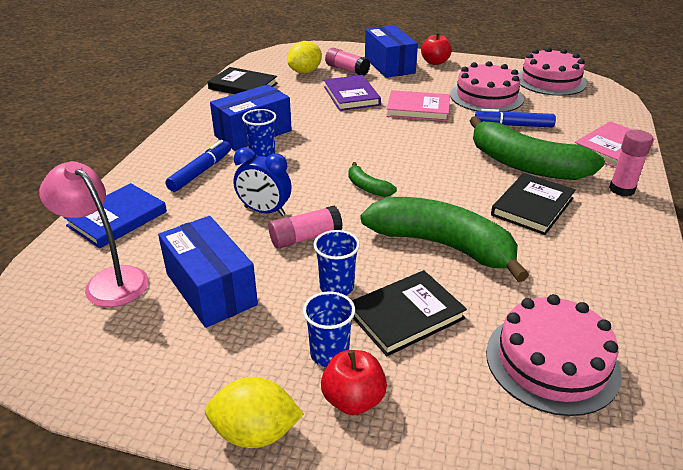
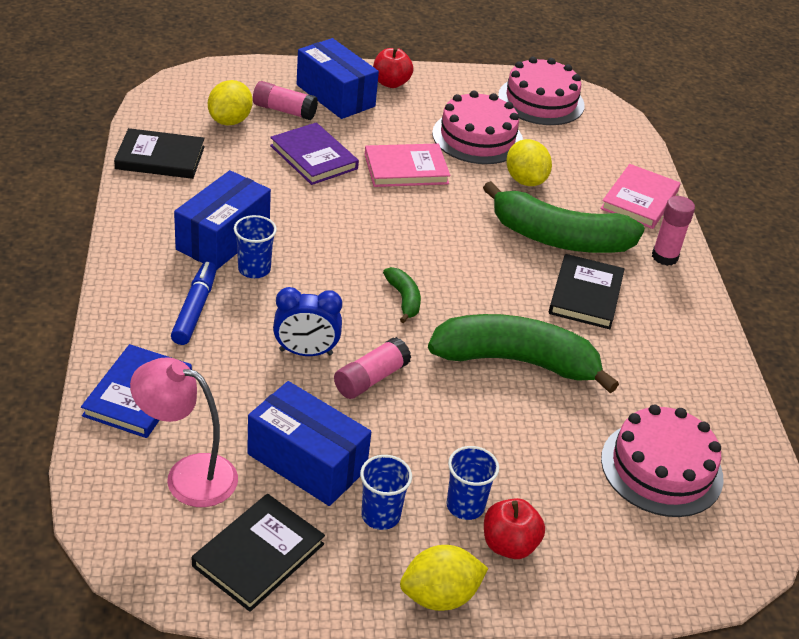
camera: 25 degrees left, 5 degrees up
(336, 287) = (435, 432): blue cup -> blue cup (380, 515)
(367, 187) = (404, 299): green banana -> green banana turned 135 degrees counterclockwise
(406, 315) = (516, 449): black book -> black book (258, 555)
(513, 125) = (525, 180): blue marker -> yellow lemon

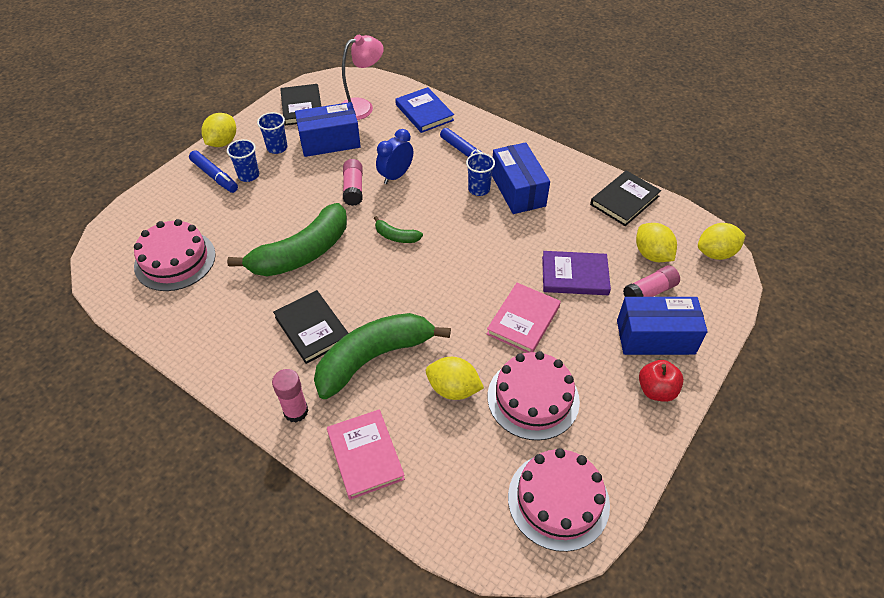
camera: 135 degrees right, 10 degrees up
(186, 86) = (715, 253): none -> yellow lemon
(509, 545) = (214, 176): red apple -> blue marker

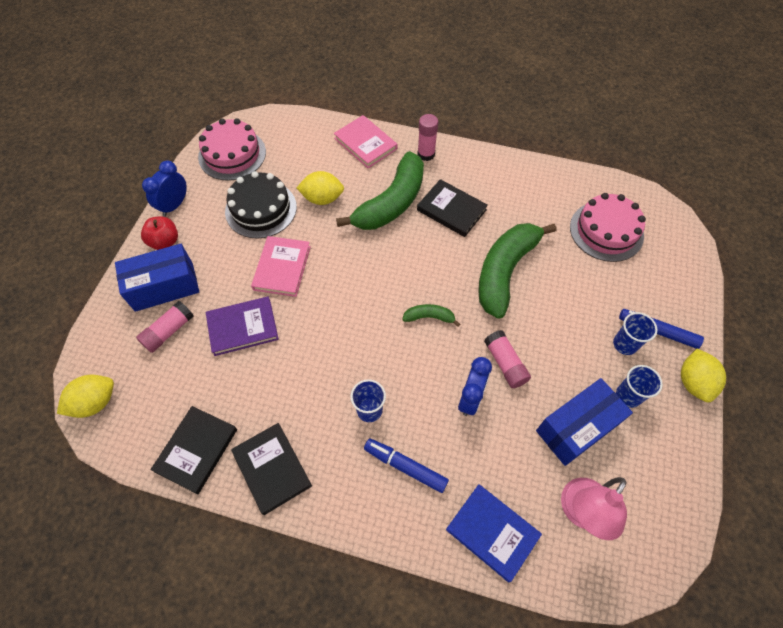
camera: 160 degrees right, 10 degrees up
(302, 107) = (655, 481): black book -> black book (272, 468)
(518, 190) = (324, 424): blue box -> none
(533, 398) = (261, 209): pink cake -> black cake
(645, 438) = (174, 205): none -> blue clock
(652, 254) = (165, 378): yellow lemon -> none

